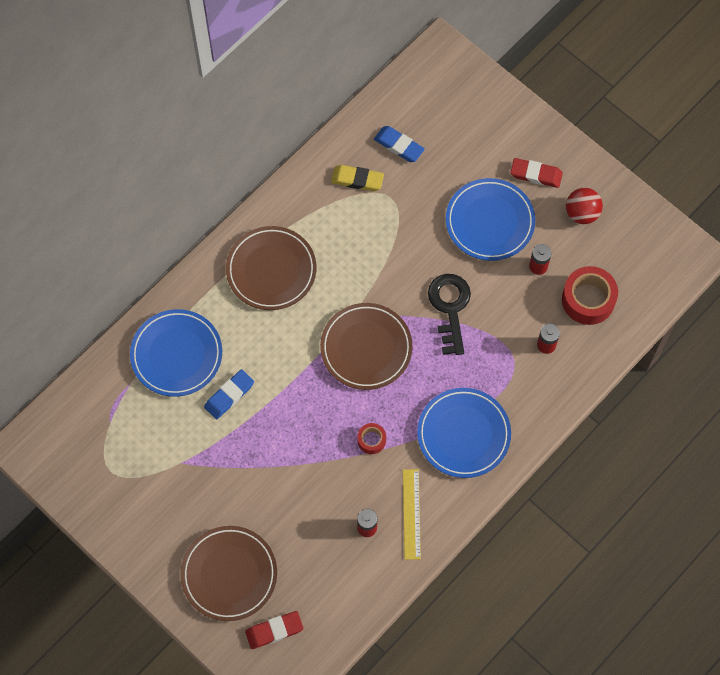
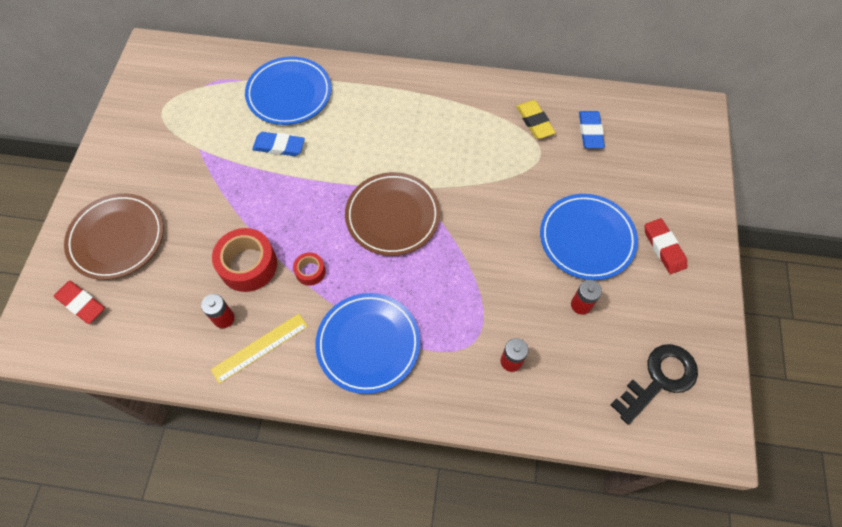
camera: 55 degrees right, 5 degrees down
(271, 270) = (408, 111): brown plate -> none
(450, 308) = (480, 257): black key -> black key (659, 379)
(582, 213) = (664, 309): red ball -> none
(588, 300) = (586, 370): red tape -> red tape (248, 265)

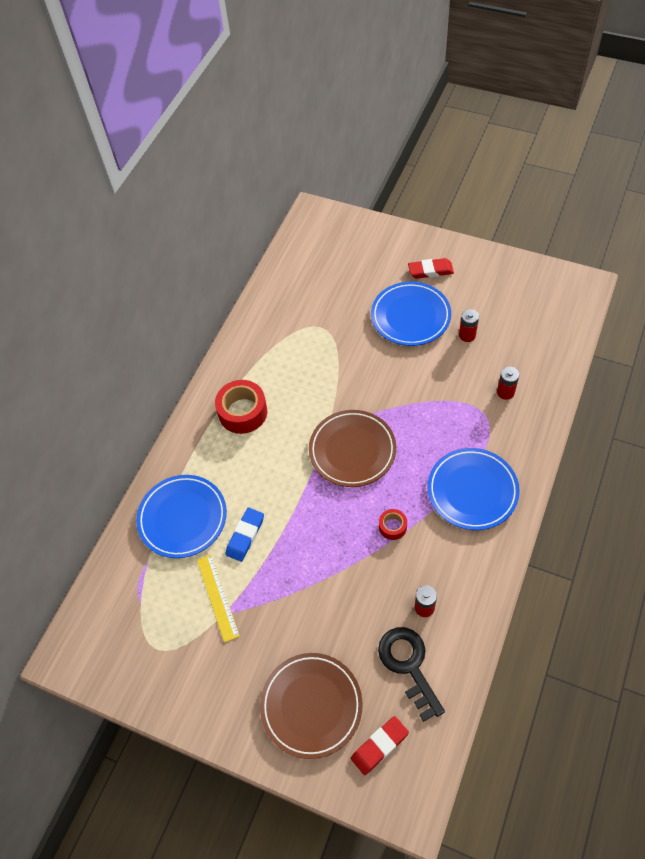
camera: 70 degrees left, 5 degrees down
(248, 265) = (373, 580): red tape -> red tape (242, 412)
(260, 348) = (460, 579): yellow ruler -> yellow ruler (218, 597)
(534, 122) = (286, 323): yellow eraser -> none
(590, 132) = (309, 287): blue eraser -> none
(659, 379) = (535, 304): black key -> black key (408, 665)

